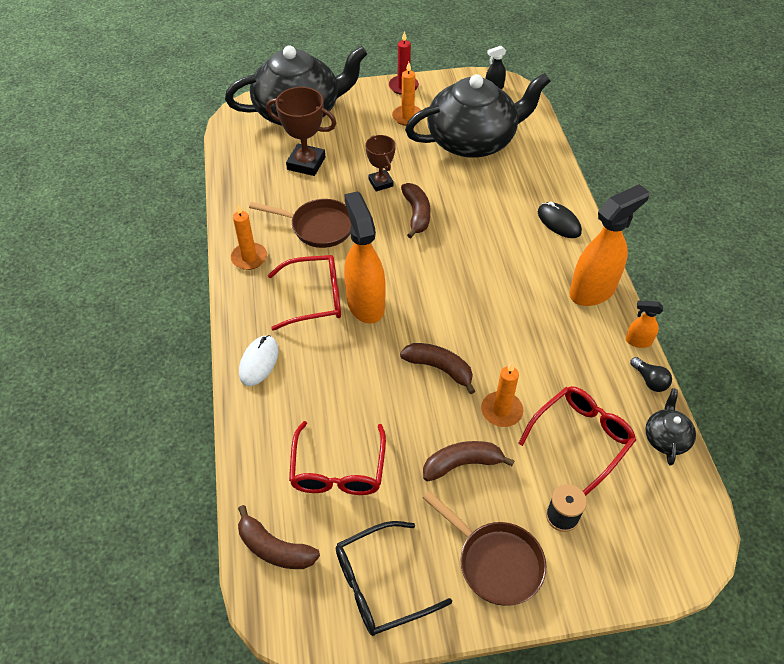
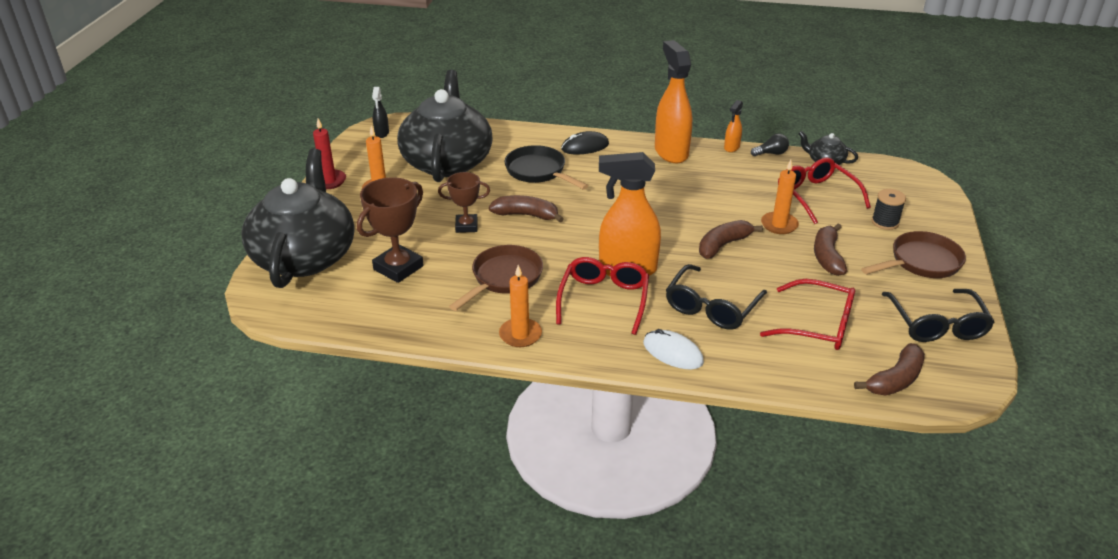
camera: 70 degrees left, 15 degrees down
(334, 378) = (711, 307): none -> black glasses
(492, 202) = (538, 172): none -> black pan

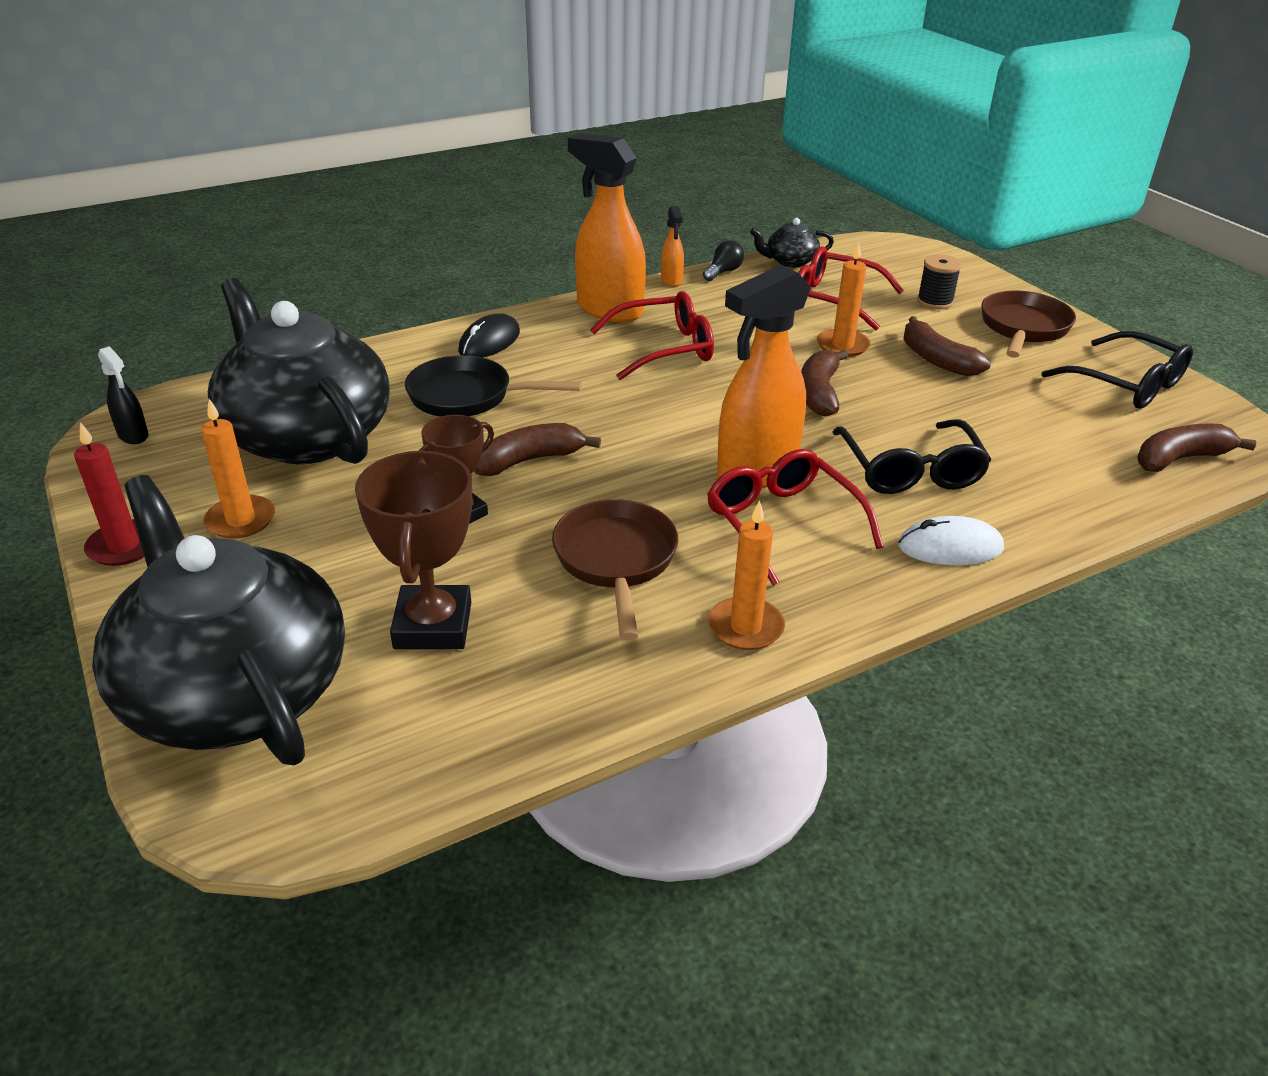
camera: 40 degrees left, 0 degrees up
(818, 325) = (1036, 437): red glasses -> red glasses (664, 348)
(895, 379) = (1180, 459): brown banana -> brown banana turned 120 degrees counterclockwise

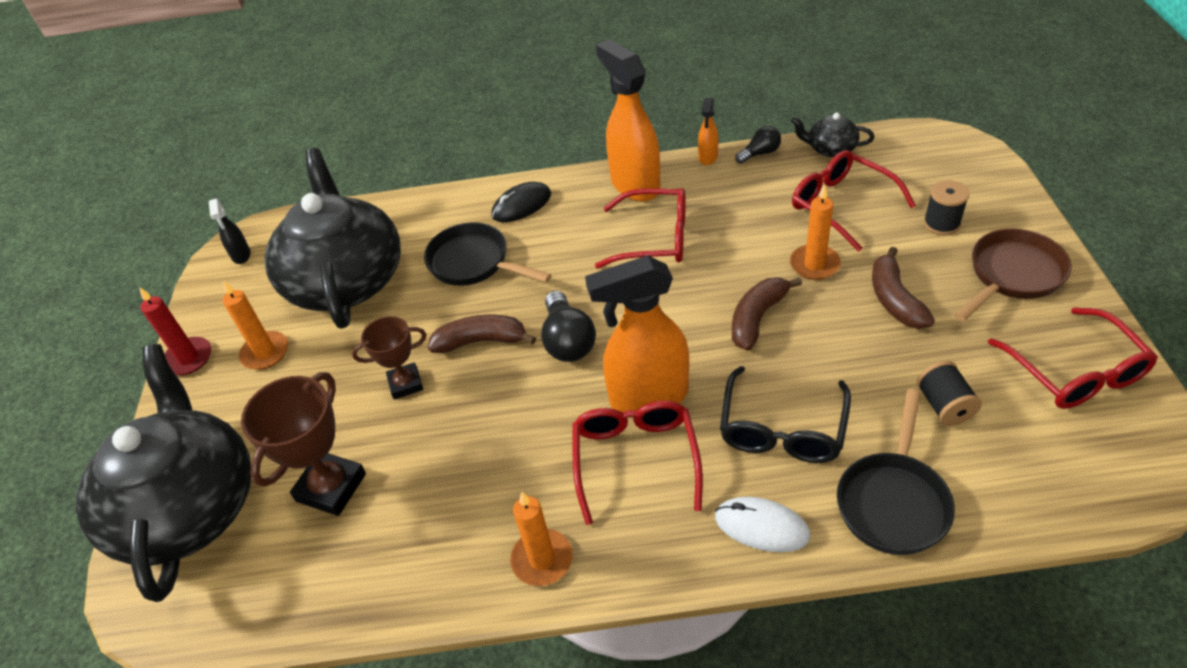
camera: 30 degrees right, 10 degrees up
(616, 561) = (486, 462): brown pan -> none
(632, 443) = (568, 341): none -> black light bulb
(1040, 426) = (944, 405): none -> black spool
(1052, 501) = (893, 501): none -> black pan
(1126, 384) = (1075, 372): black glasses -> red glasses
(1180, 459) = (1065, 483): brown banana -> none

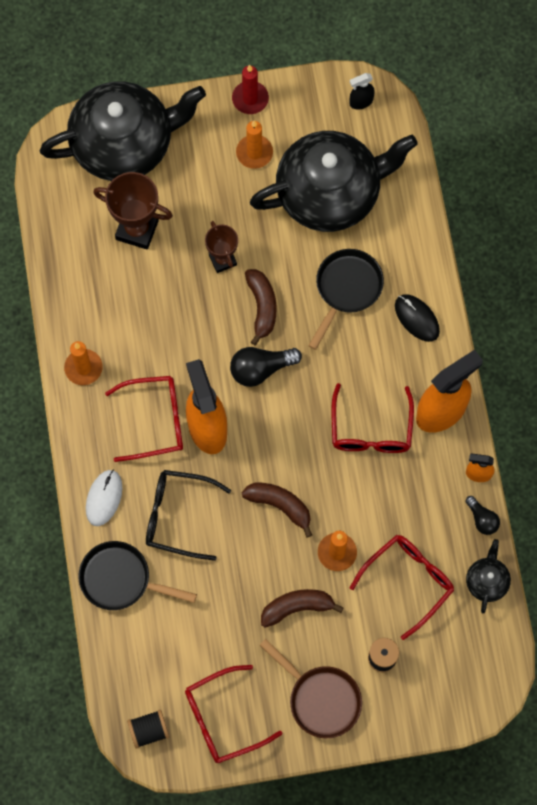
camera: 80 degrees right, 25 degrees up
(944, 405) = (195, 624): black spool -> black spool (149, 731)

